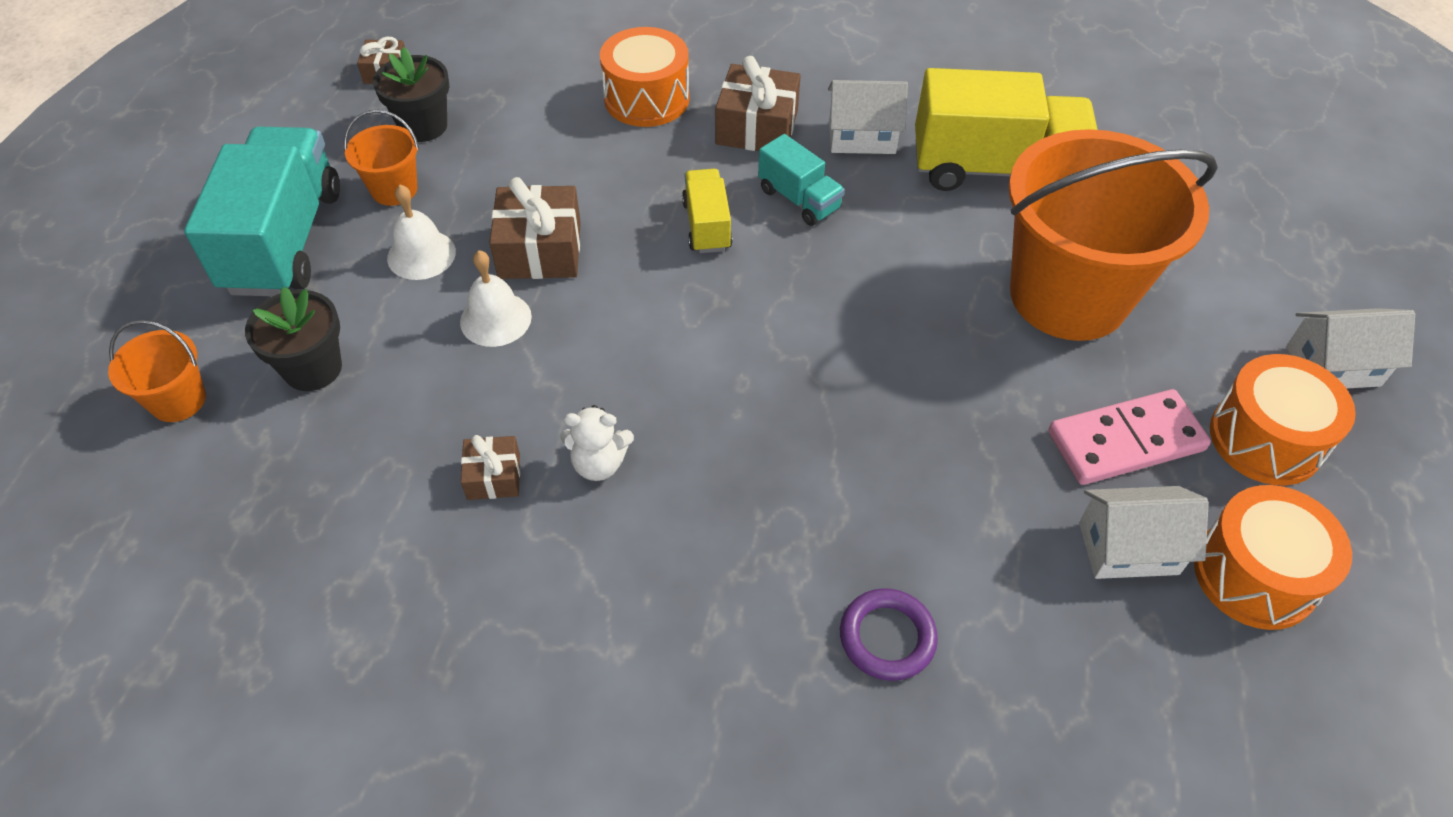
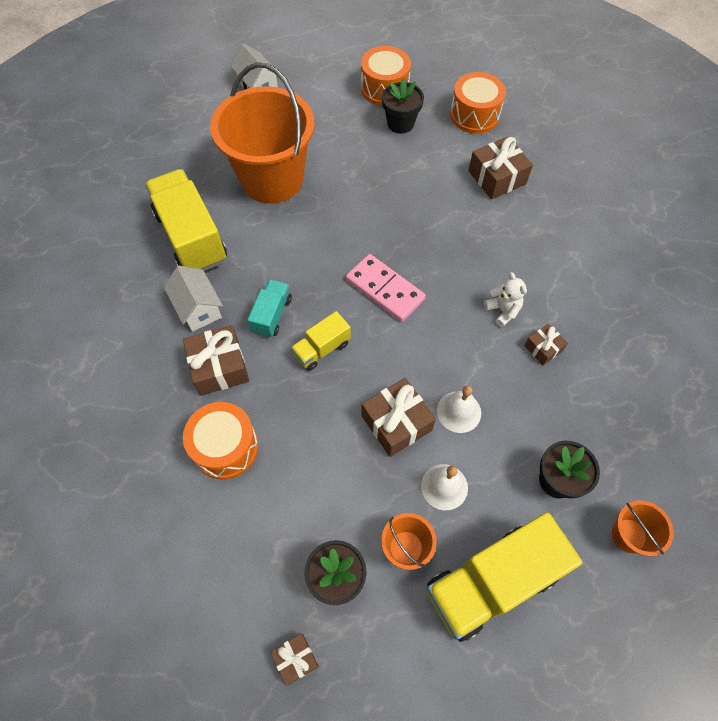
camera: 120 degrees left, 10 degrees up
(284, 240) = (491, 582): turquoise truck -> yellow truck
(887, 637) = (497, 177): purple ring -> brown gift
(1126, 441) = (347, 137): pink domino -> pink domino (385, 289)
(1128, 548) = (400, 123): white house -> black flower pot
(1265, 439) = (314, 98): orange drum -> orange drum (474, 115)

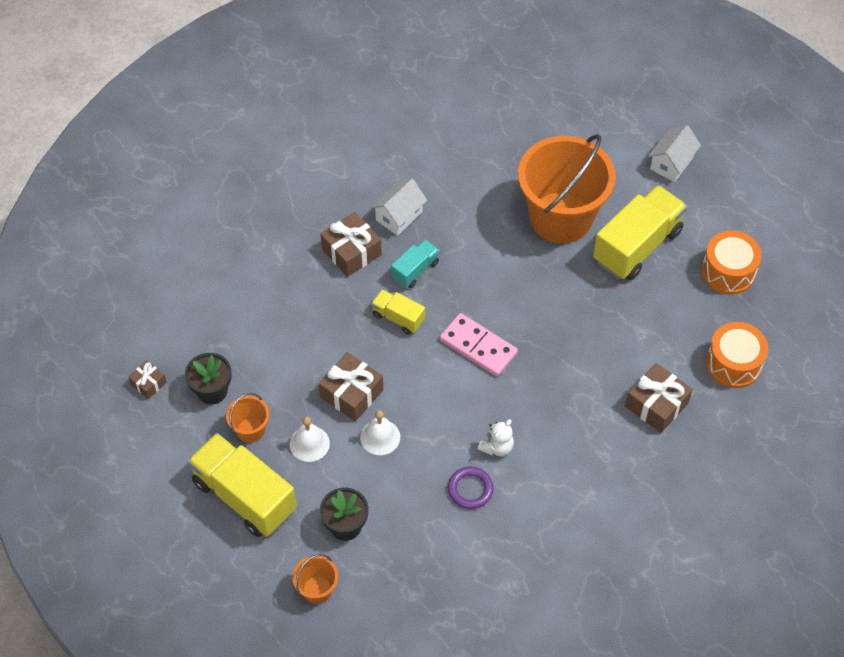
camera: 70 degrees right, 5 degrees down
(191, 237) = (467, 182): yellow truck -> yellow truck (637, 246)
(225, 447) = (285, 282): orange drum -> none
(272, 315) = (415, 270): turquoise truck -> turquoise truck turned 45 degrees counterclockwise
(385, 289) = (478, 346): pink domino -> pink domino turned 75 degrees counterclockwise
(400, 123) = (686, 300): black flower pot -> none
(543, 348) = (470, 489): brown gift -> purple ring

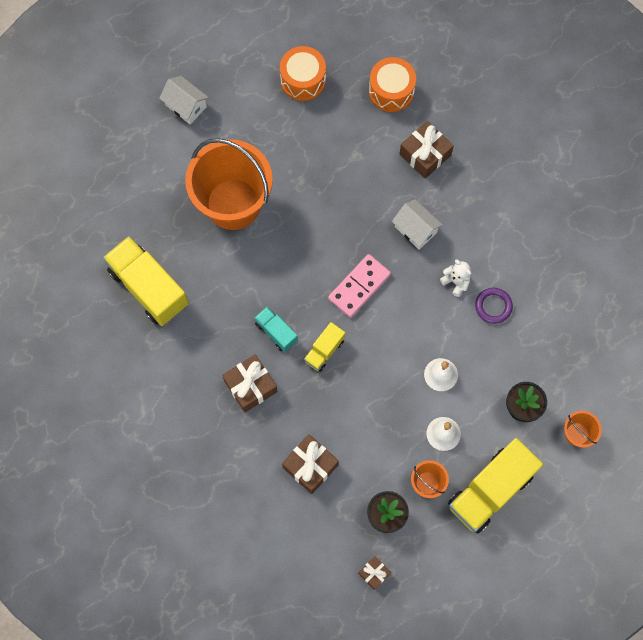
camera: 85 degrees left, 15 degrees up
(352, 393) = (397, 395): brown gift -> brown gift (310, 466)
(399, 216) = (215, 341): white house -> white house (415, 229)
(637, 246) = (270, 146): yellow truck -> yellow truck (149, 287)

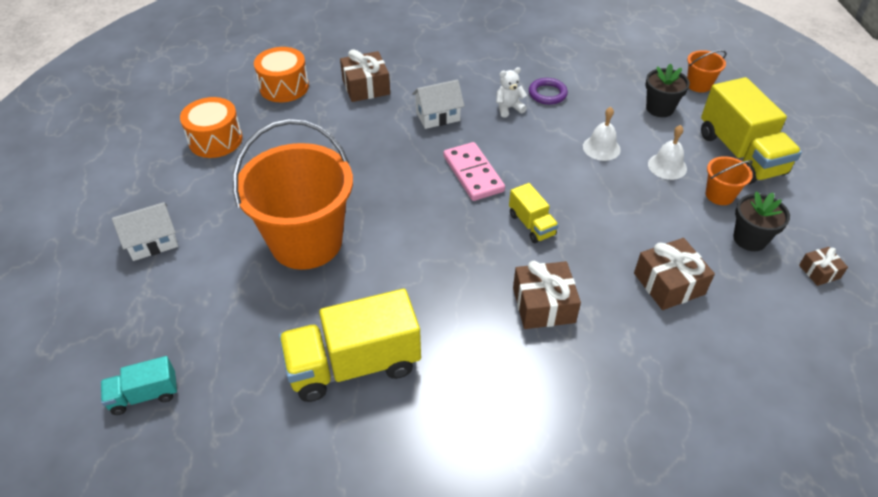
camera: 65 degrees left, 25 degrees down
(276, 332) = (487, 258): turquoise truck -> turquoise truck (144, 395)

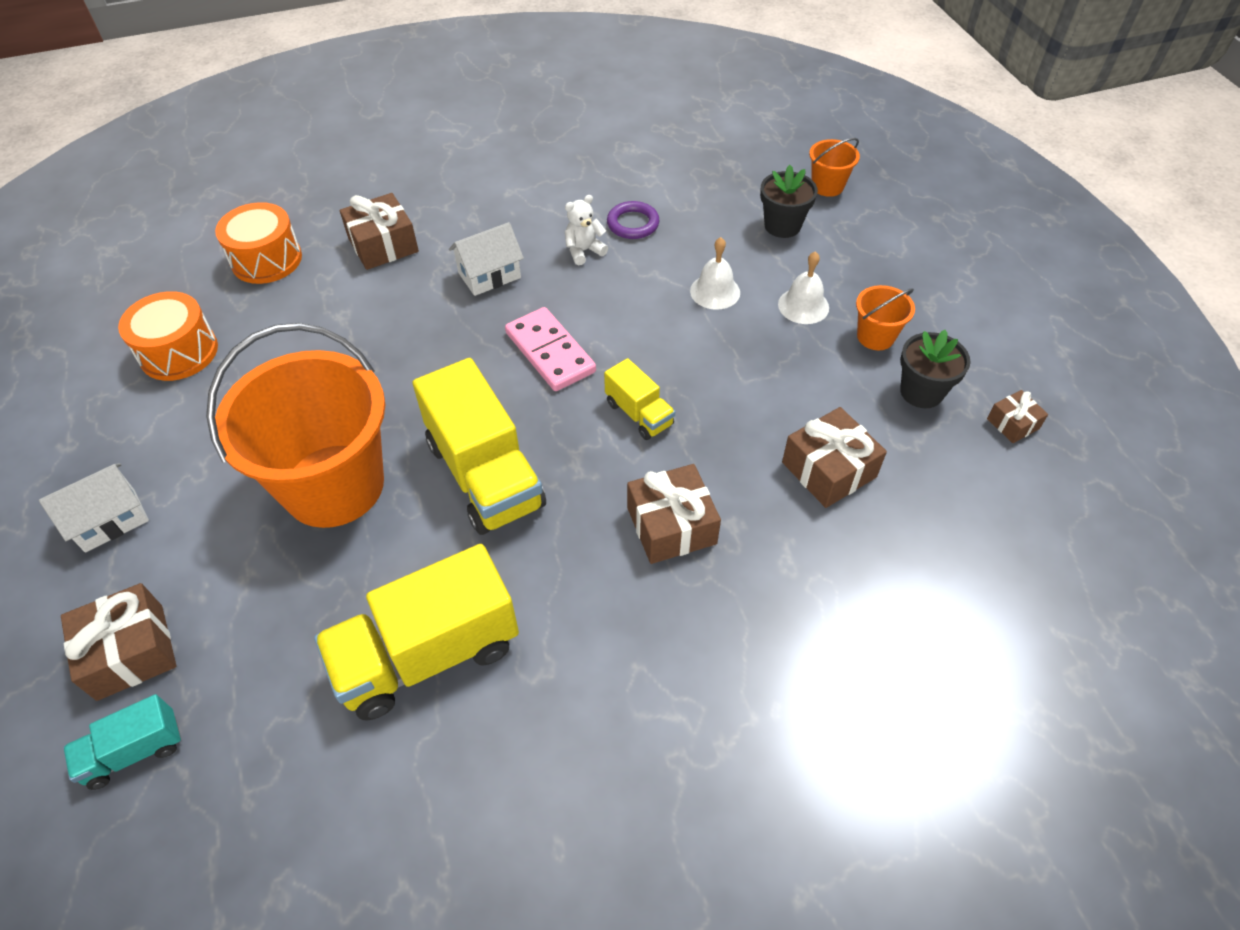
camera: 10 degrees left, 5 degrees up
(152, 330) = (130, 651): none -> brown gift
(740, 154) = (893, 276): yellow truck -> yellow truck (485, 475)

